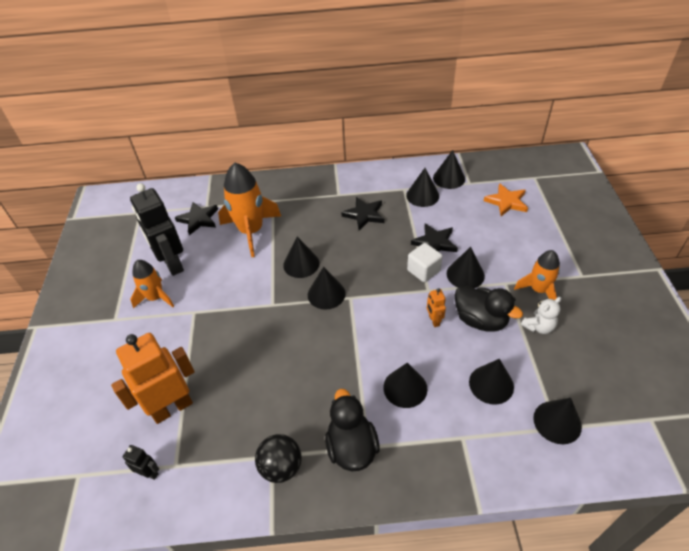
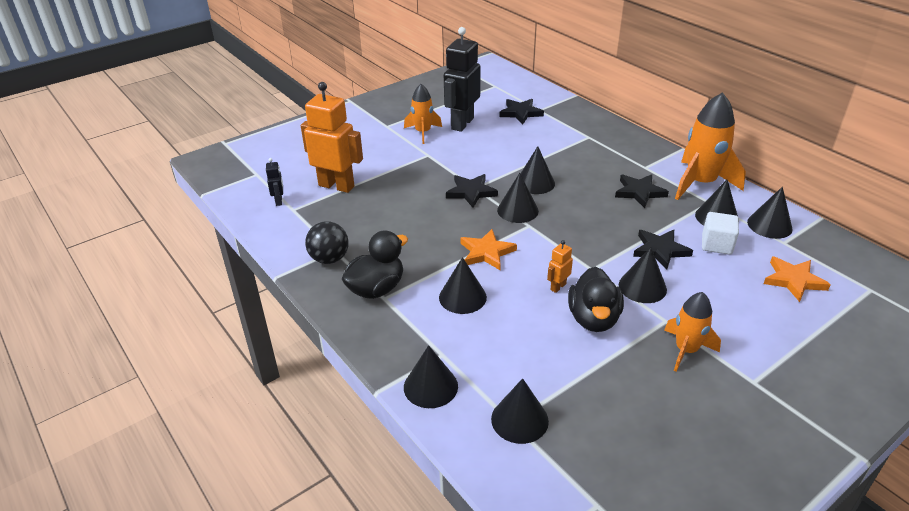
camera: 55 degrees right, 10 degrees down
(251, 231) = (539, 142): orange rocket -> orange rocket (700, 183)
(276, 310) = (471, 192): none -> black star
(362, 342) = (486, 252): none -> orange star
(423, 271) = (613, 257): white cube -> white cube (716, 245)
(491, 384) = (520, 354): black cone -> black cone (430, 386)
(538, 327) = (632, 366): white teddy bear -> none

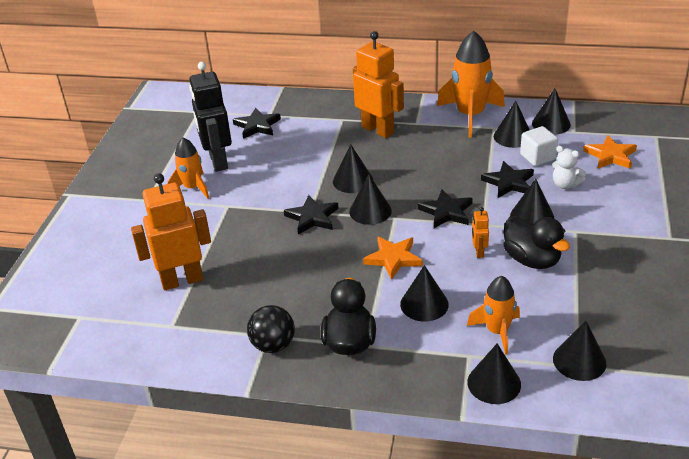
camera: 40 degrees left, 0 degrees up
(279, 201) = (145, 327): black robot -> none
(606, 157) = (378, 130): none -> orange robot
(639, 192) = (439, 146): black star -> black star (446, 212)
(686, 350) = (611, 243): orange rocket -> orange rocket (497, 331)
(711, 279) = (565, 184): none -> white teddy bear

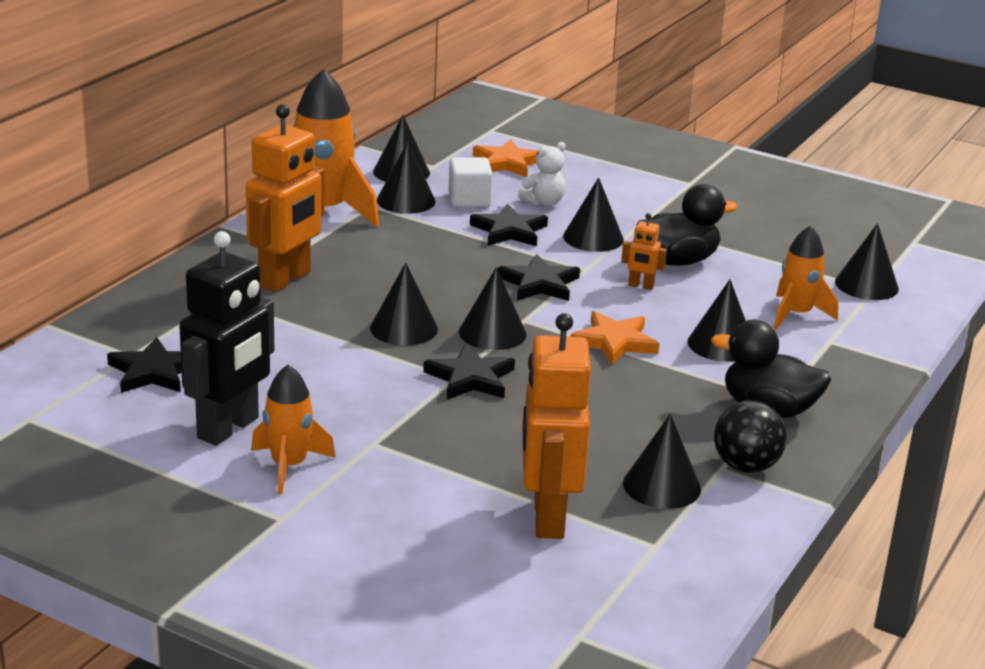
camera: 75 degrees left, 10 degrees down
(218, 161) = (229, 428): black robot -> black robot turned 60 degrees counterclockwise
(378, 130) = (285, 279): orange robot -> orange robot turned 150 degrees clockwise
(494, 383) = (882, 339): black cone -> black cone (661, 486)

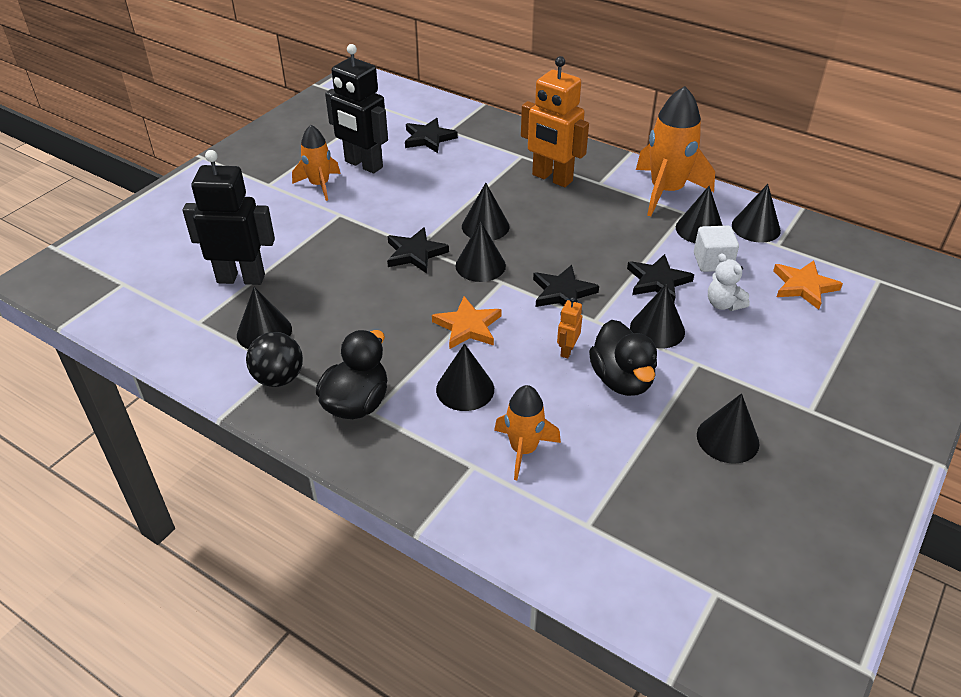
camera: 95 degrees right, 15 degrees up
(547, 518) = (241, 278): orange robot -> black robot
(866, 285) = (594, 520): black cone -> black cone (727, 439)

